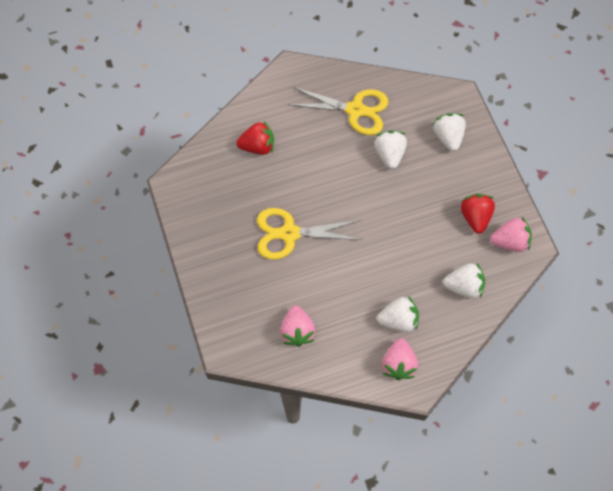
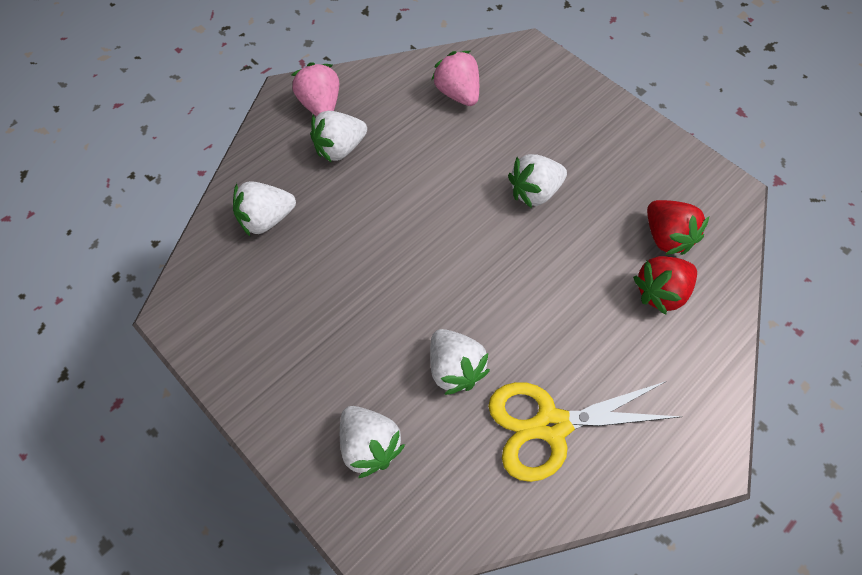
camera: 155 degrees right, 5 degrees down
(289, 233) = (534, 192): yellow scissors -> white strawberry
(475, 217) = (279, 322): red strawberry -> red strawberry (666, 237)
(509, 241) = (214, 307): pink strawberry -> none

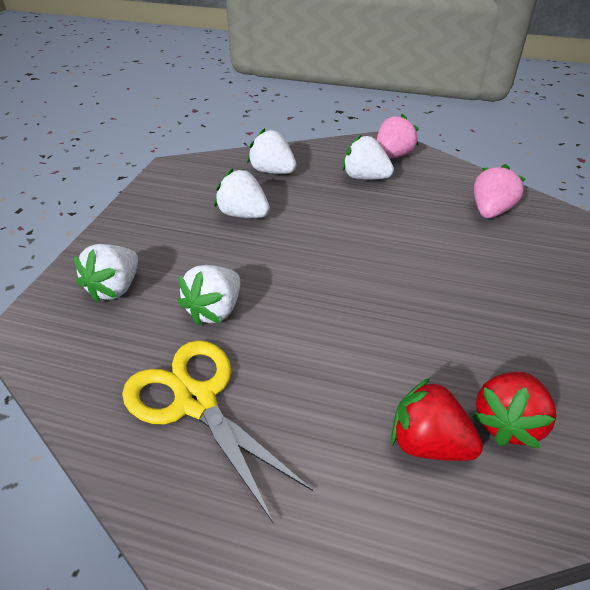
camera: 60 degrees right, 20 degrees down
(534, 192) = (445, 294): white strawberry -> white strawberry (243, 214)

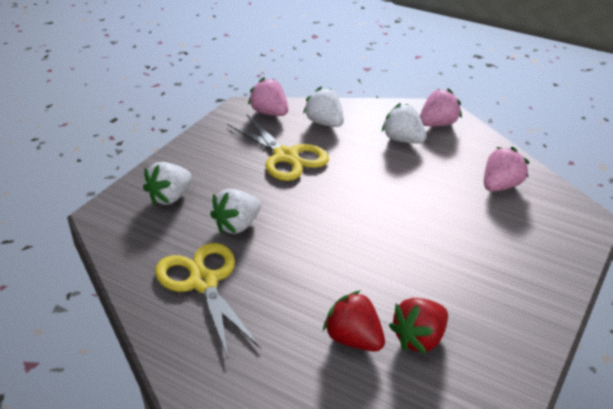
camera: 15 degrees right, 5 degrees down
(206, 169) = (270, 113): none -> pink strawberry
(243, 214) = (286, 156): white strawberry -> yellow scissors

